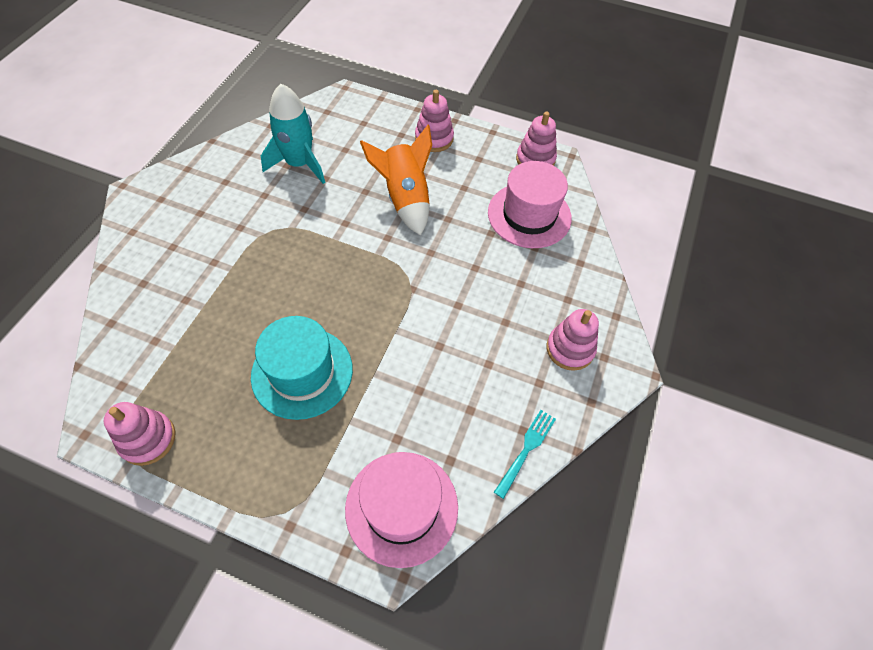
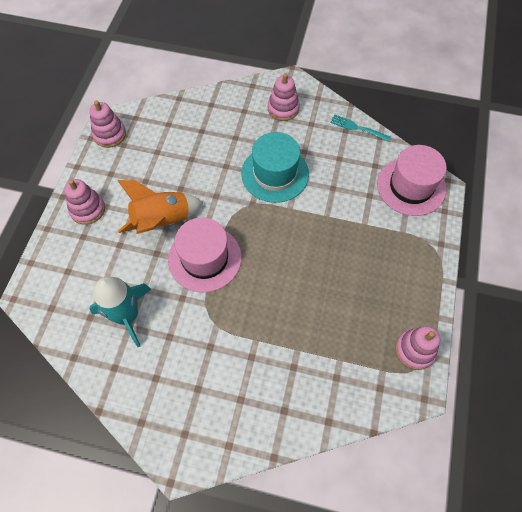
camera: 95 degrees left, 5 degrees up
(302, 372) = (337, 261): turquoise hat -> turquoise hat (275, 173)
(529, 215) = (170, 136): pink hat -> pink hat (205, 258)

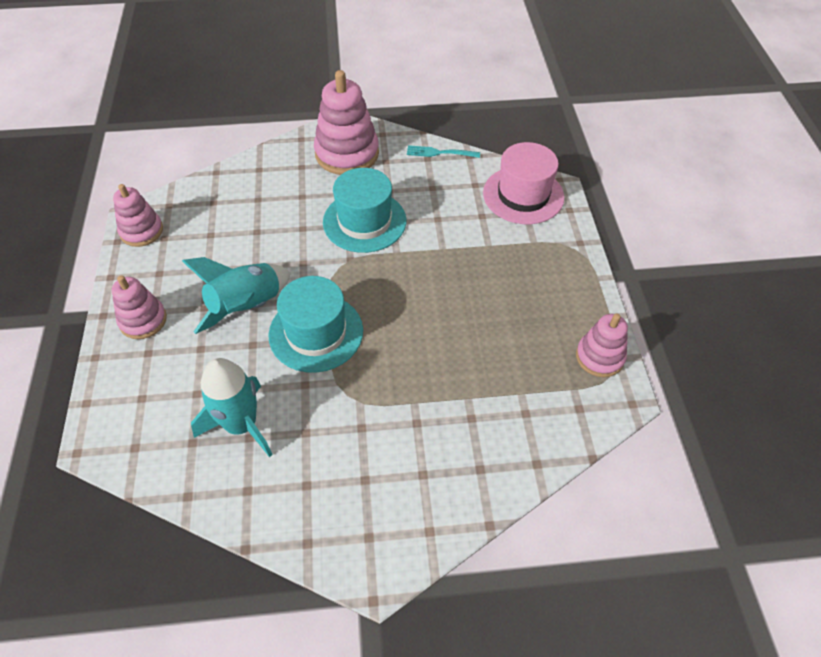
camera: 20 degrees left, 10 degrees down
(162, 221) = (246, 307): orange rocket -> turquoise rocket
(205, 258) = (316, 332): pink hat -> turquoise hat
(283, 109) = (347, 154): pink stacking toy -> pink stacking toy, size x1.66

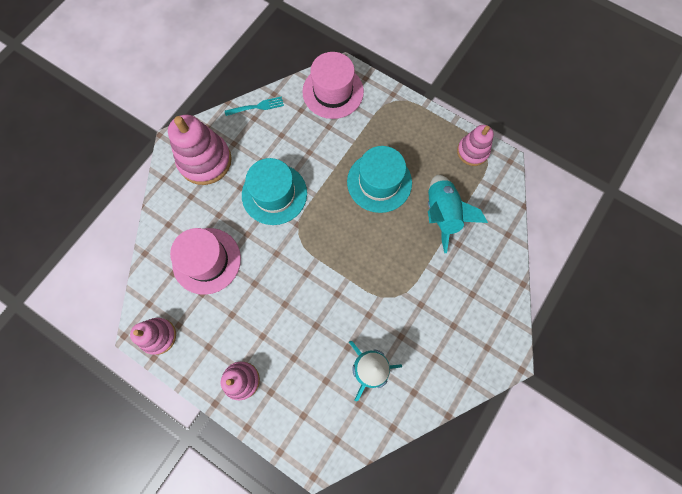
camera: 50 degrees left, 20 degrees up
(246, 307) = (284, 310): turquoise rocket -> turquoise rocket (442, 214)
(247, 217) = (206, 260): none -> pink hat
(316, 332) = (337, 283): turquoise hat -> turquoise hat (379, 182)
(440, 153) = (256, 107): turquoise fork -> turquoise fork turned 150 degrees counterclockwise

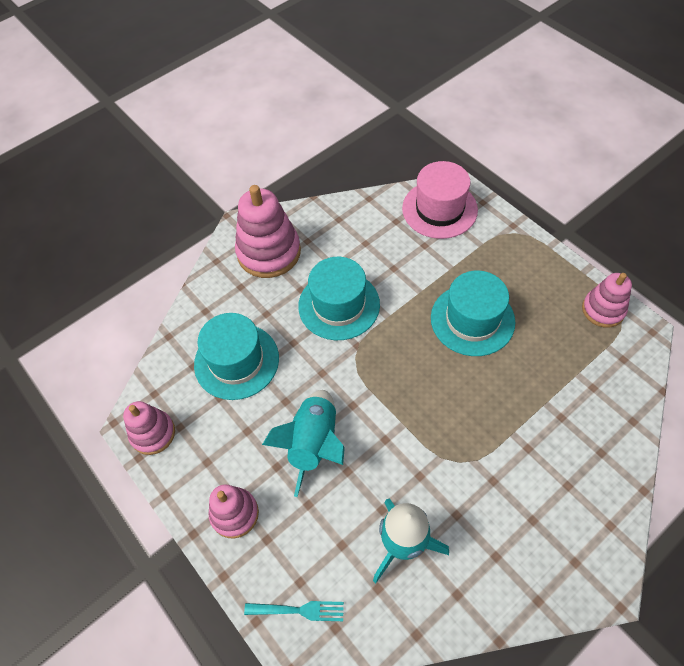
camera: 20 degrees right, 15 degrees down
(206, 260) = (236, 361): pink hat -> turquoise hat
(256, 107) = (344, 208): turquoise fork -> turquoise fork (298, 610)
(442, 214) = (546, 375): turquoise rocket -> turquoise rocket (314, 444)

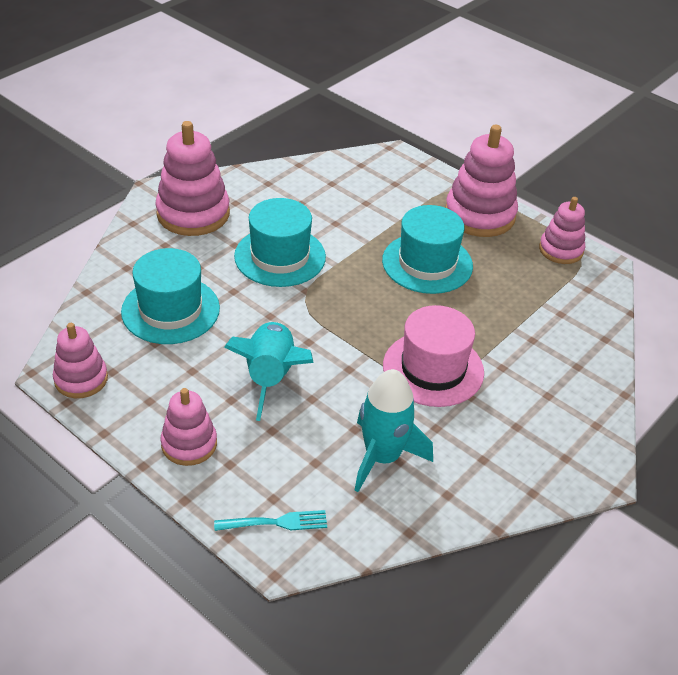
camera: 15 degrees left, 15 degrees down
(439, 209) = (377, 172): pink hat -> pink hat (433, 369)
(529, 264) = (479, 215): none -> pink stacking toy

